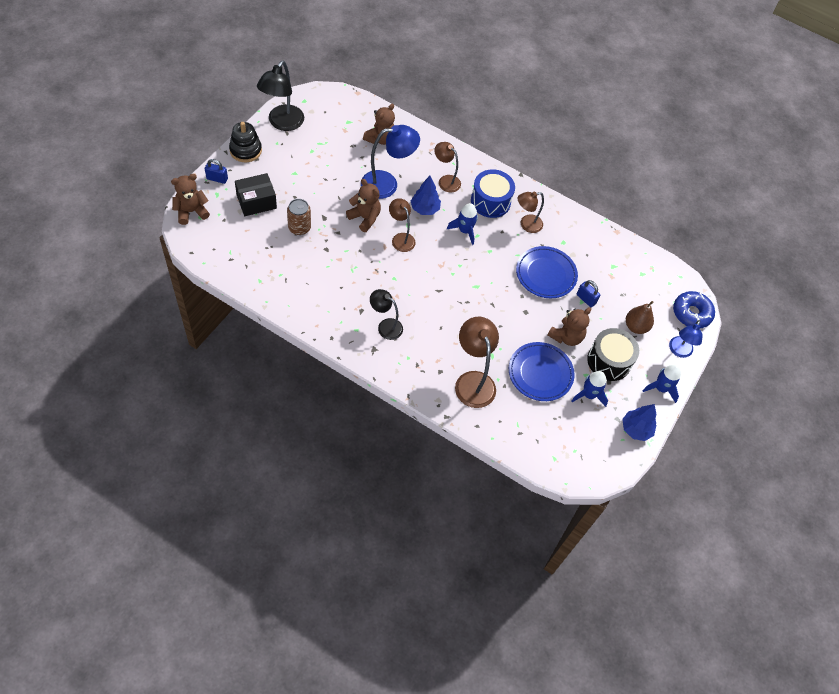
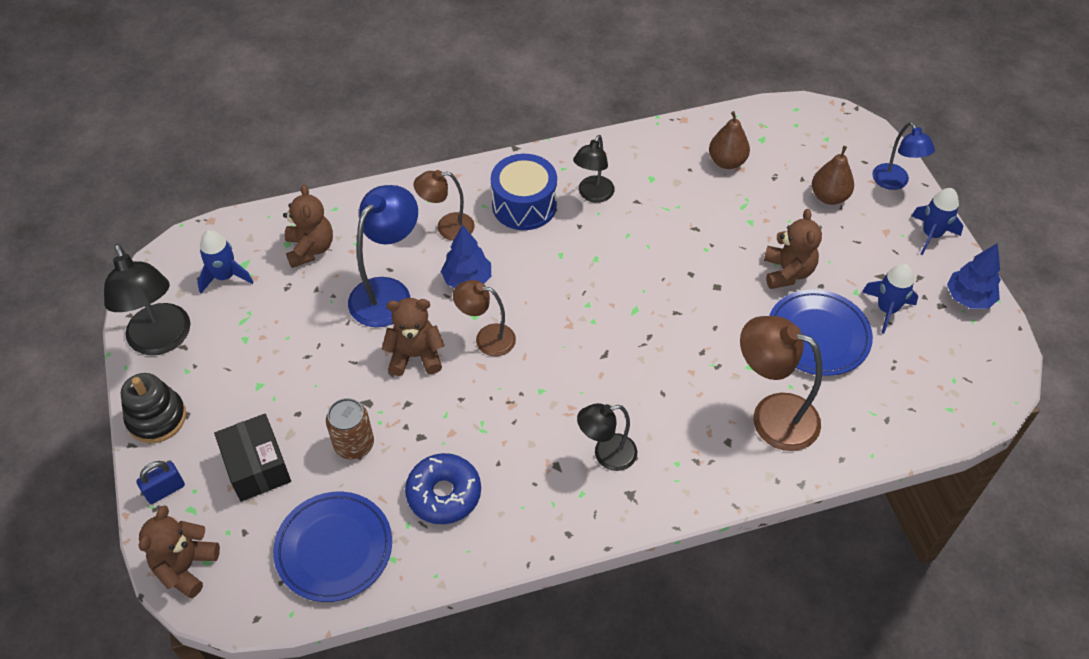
camera: 40 degrees left, 5 degrees down
(256, 201) = (257, 467): black box -> black box turned 45 degrees counterclockwise
(464, 231) = (541, 262): blue rocket -> blue rocket (225, 276)
(526, 225) = (593, 195): brown lamp -> black lamp
(546, 274) = (681, 228): blue plate -> blue plate (334, 549)
(586, 299) = (751, 215): blue padlock -> none
(609, 267) = (726, 162): none -> brown pear
(609, 361) = (855, 256): black drum -> none
(691, 313) = (853, 135): blue donut -> blue donut (444, 494)

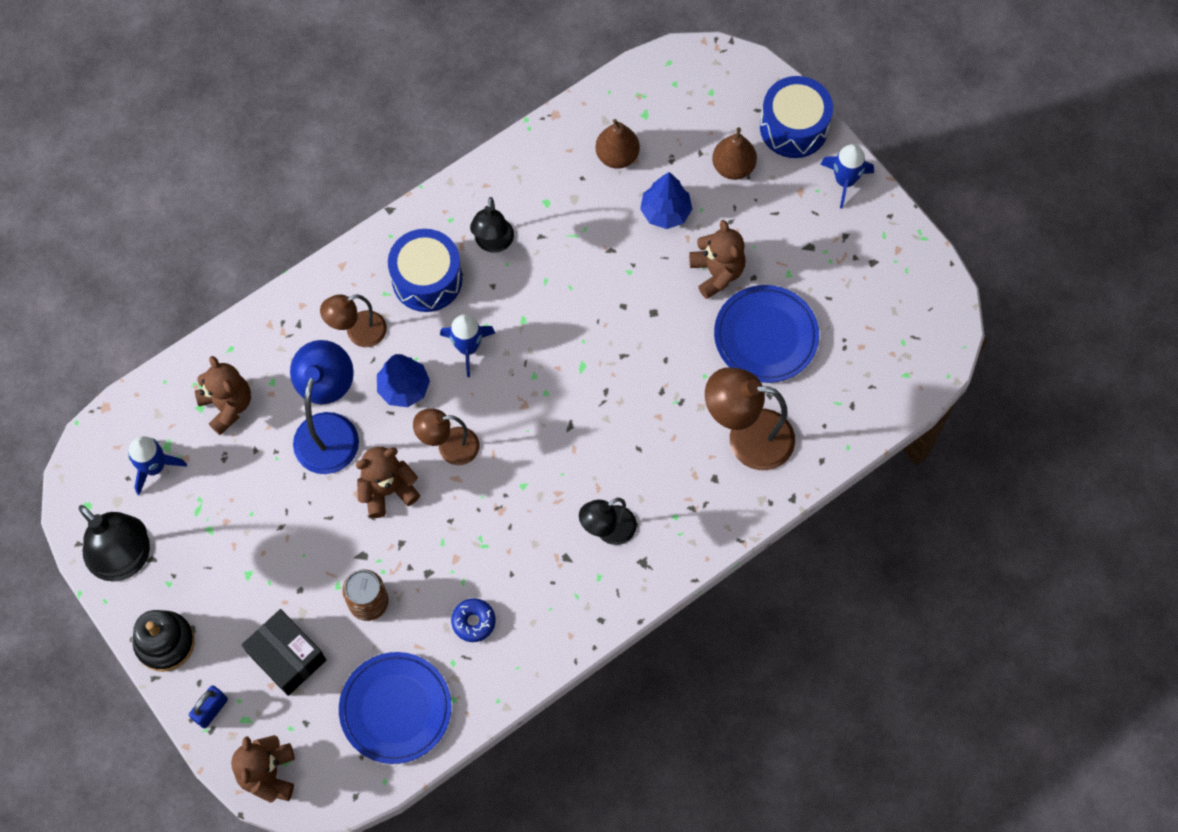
camera: 20 degrees left, 15 degrees up
(444, 494) = (473, 622): blue donut -> blue donut, size x0.61
(886, 309) = (823, 284): blue rocket -> blue rocket (468, 347)
(894, 182) = (793, 127): blue lamp -> blue drum
(968, 298) = (897, 245): blue tree -> blue tree (665, 212)

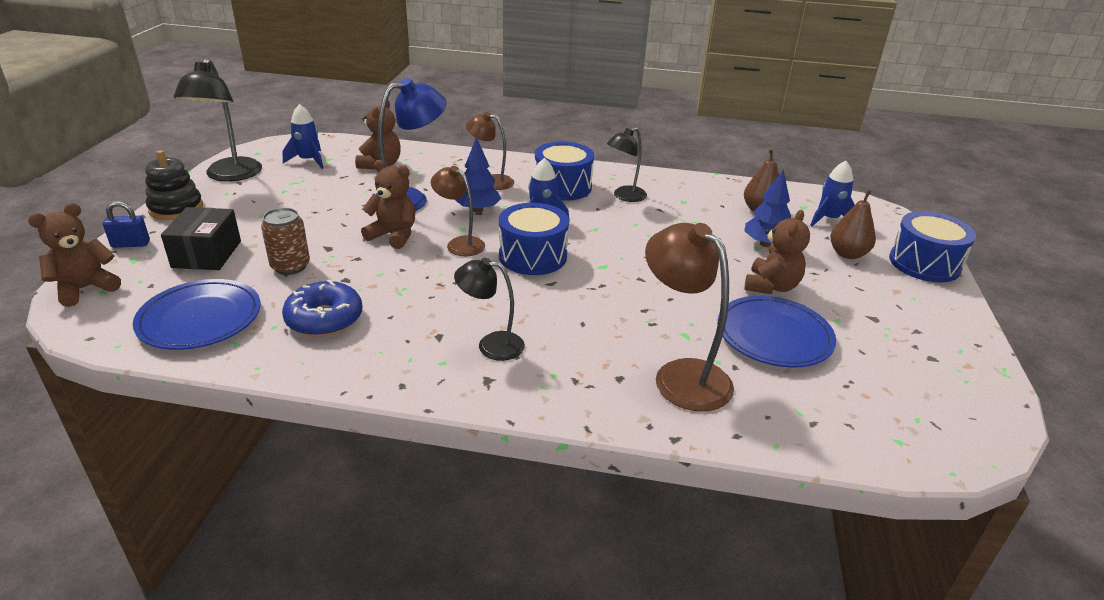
camera: 45 degrees right, 35 degrees down
(473, 622) = (324, 319): blue donut -> blue donut, size x1.65
(520, 406) = (533, 256): none -> blue drum
(845, 181) = (947, 306): blue rocket -> blue rocket (829, 219)

